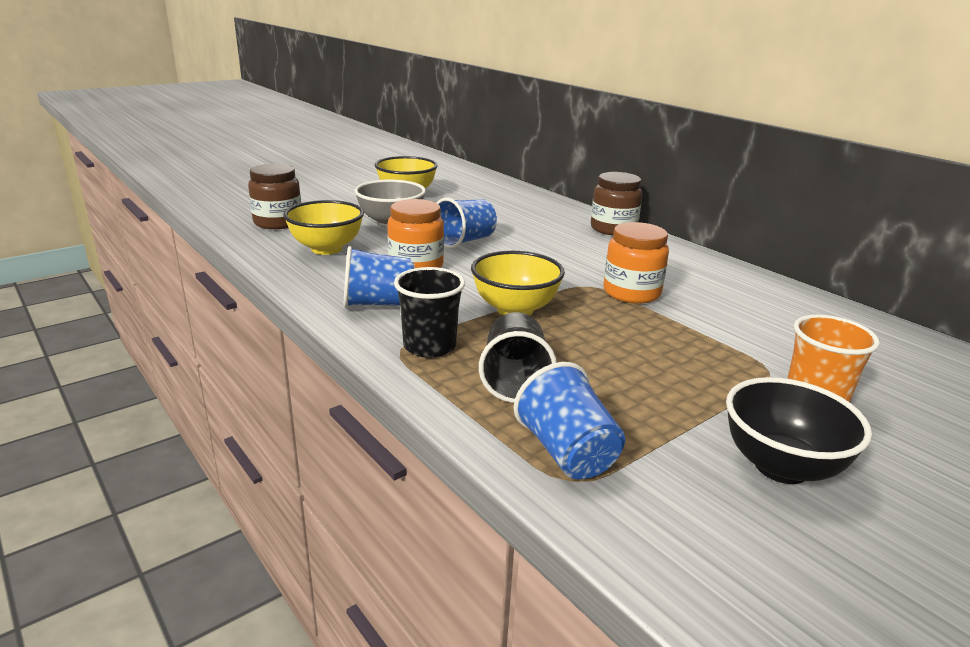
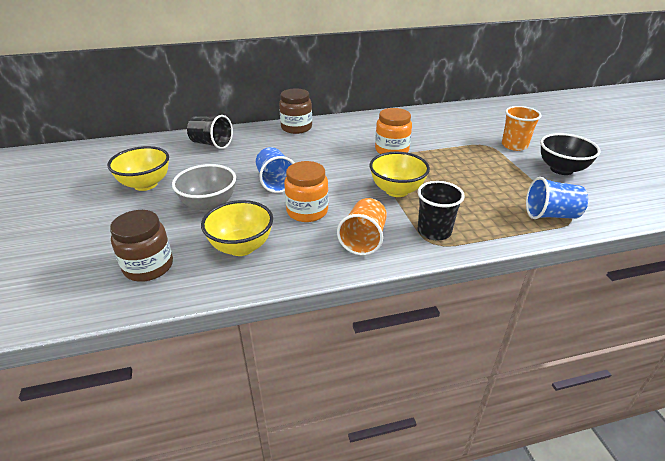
camera: 65 degrees left, 10 degrees up
(378, 304) = (363, 240): blue cup -> orange cup
(514, 381) = (482, 212): black cup -> black cup (211, 144)

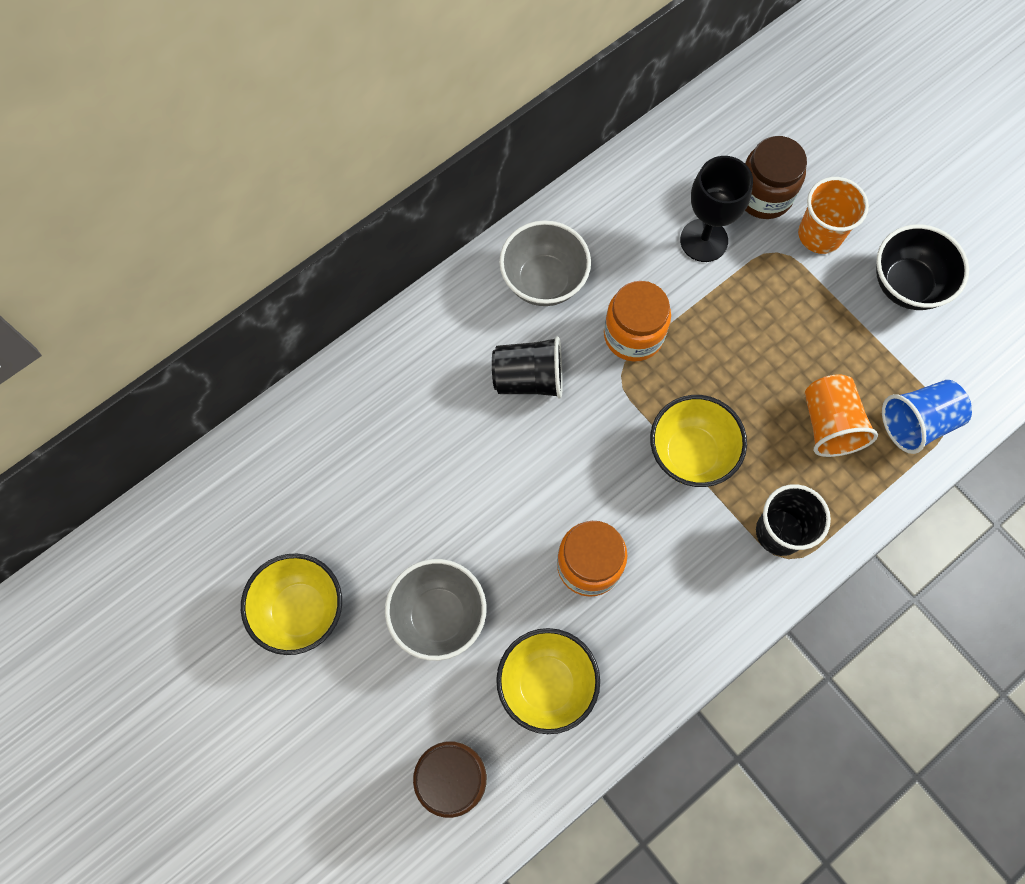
camera: 25 degrees left, 35 degrees up
(211, 144) = (319, 446): black cup -> black cup (528, 378)
(275, 182) = (500, 512): blue cup -> none
(296, 128) = (434, 325): brown jar -> brown jar (764, 195)
(358, 128) = (544, 281): none -> grey bowl
(363, 240) = (697, 593): orange cup -> orange cup (829, 424)
(448, 134) = (704, 240): none -> black goblet

